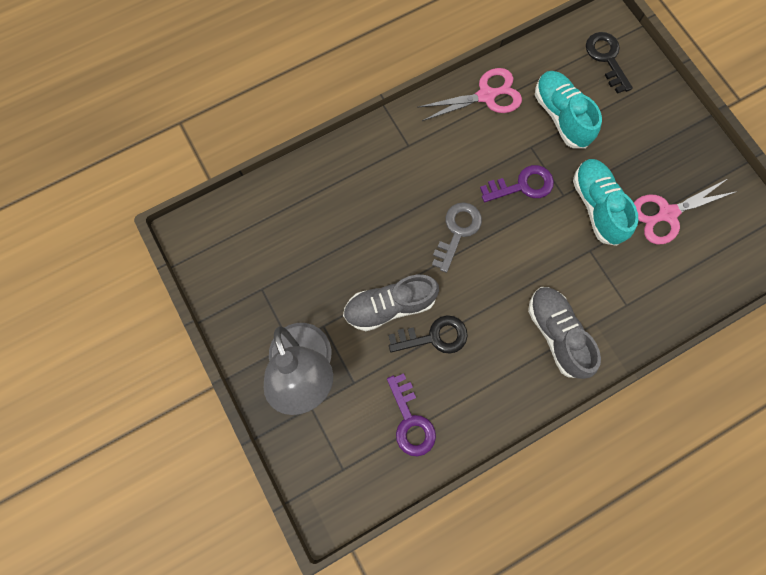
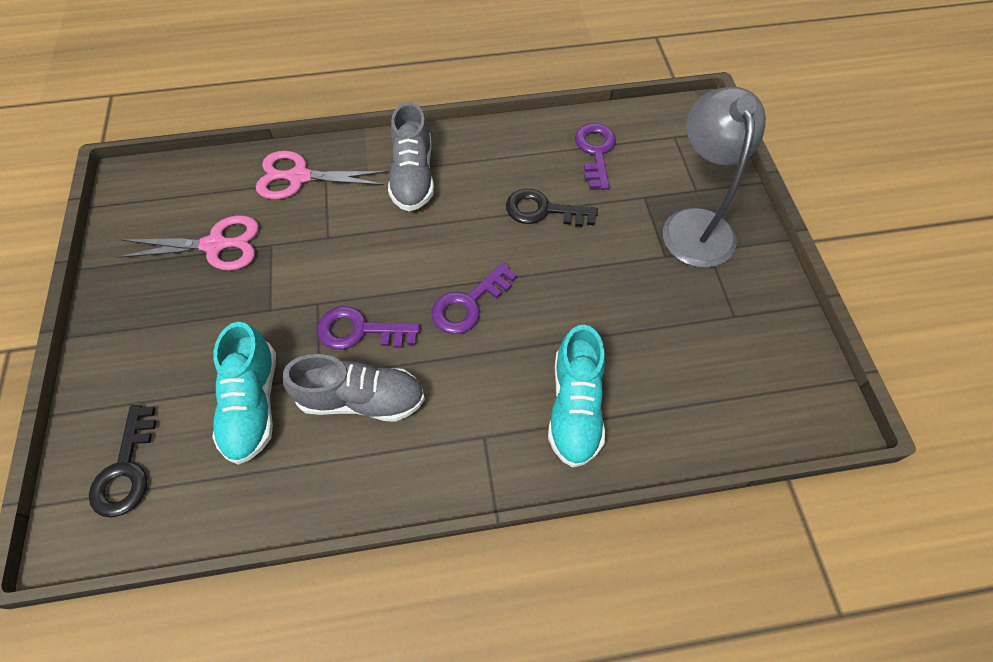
camera: 160 degrees left, 15 degrees down
(389, 306) = (582, 252): grey shoe -> grey shoe (362, 399)
(457, 231) = (468, 304): grey key -> purple key
(486, 96) = (335, 473): pink scissors -> pink scissors (299, 177)
(596, 206) = (288, 278): turquoise shoe -> turquoise shoe (575, 407)

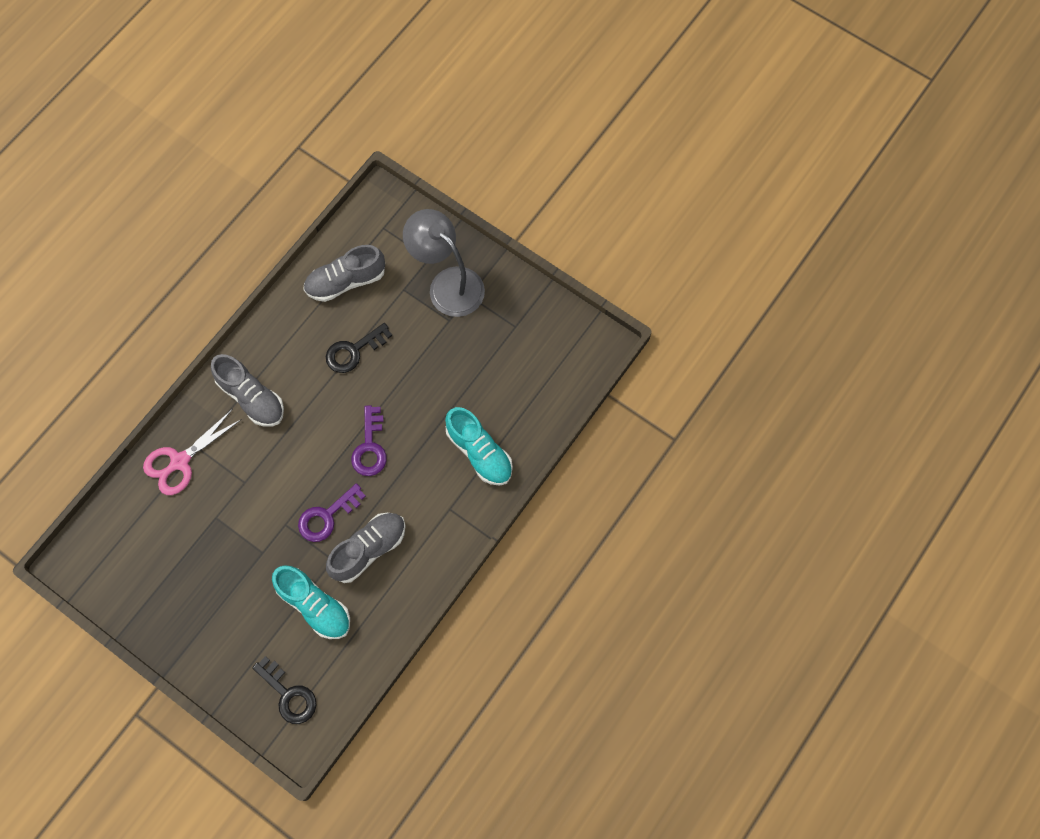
camera: 45 degrees left, 10 degrees up
(216, 245) = (183, 548): pink scissors -> none
(595, 152) = (346, 281): purple key -> grey shoe

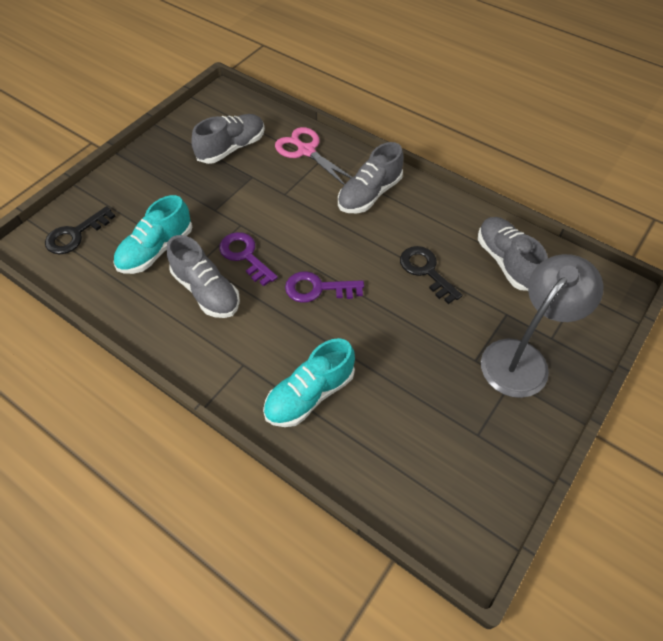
camera: 90 degrees right, 15 degrees down
(168, 543) = (231, 148): none -> grey shoe

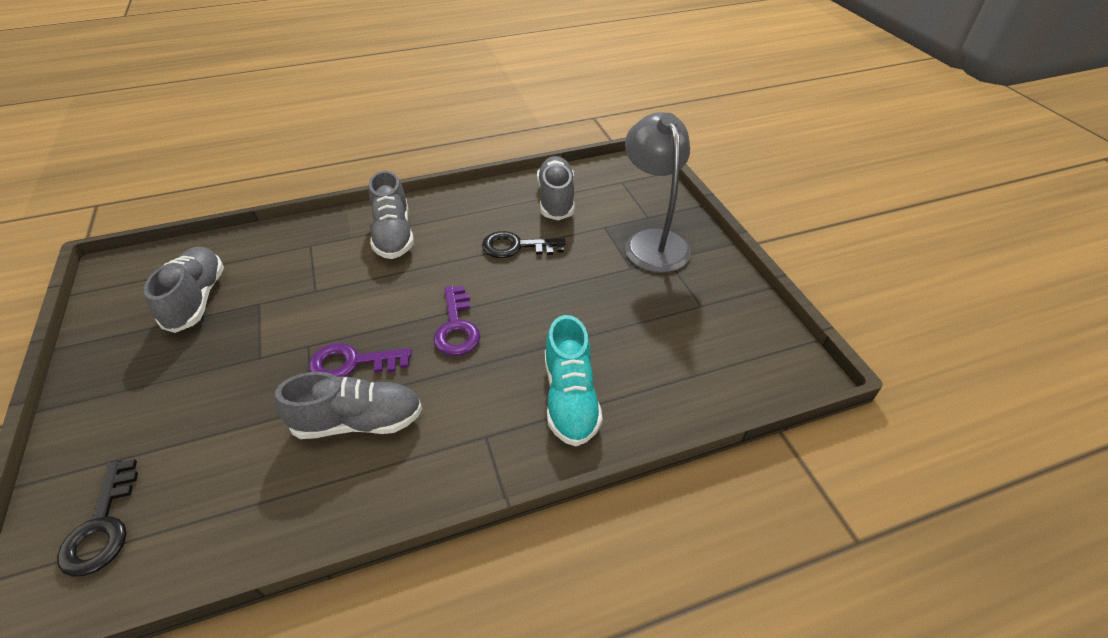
camera: 55 degrees left, 10 degrees down
(156, 250) = (244, 442): turquoise shoe -> none
(306, 151) = (284, 247): pink scissors -> none
(317, 288) = (457, 327): purple key -> purple key turned 45 degrees counterclockwise
(506, 261) = (556, 199): grey shoe -> grey shoe turned 75 degrees clockwise

